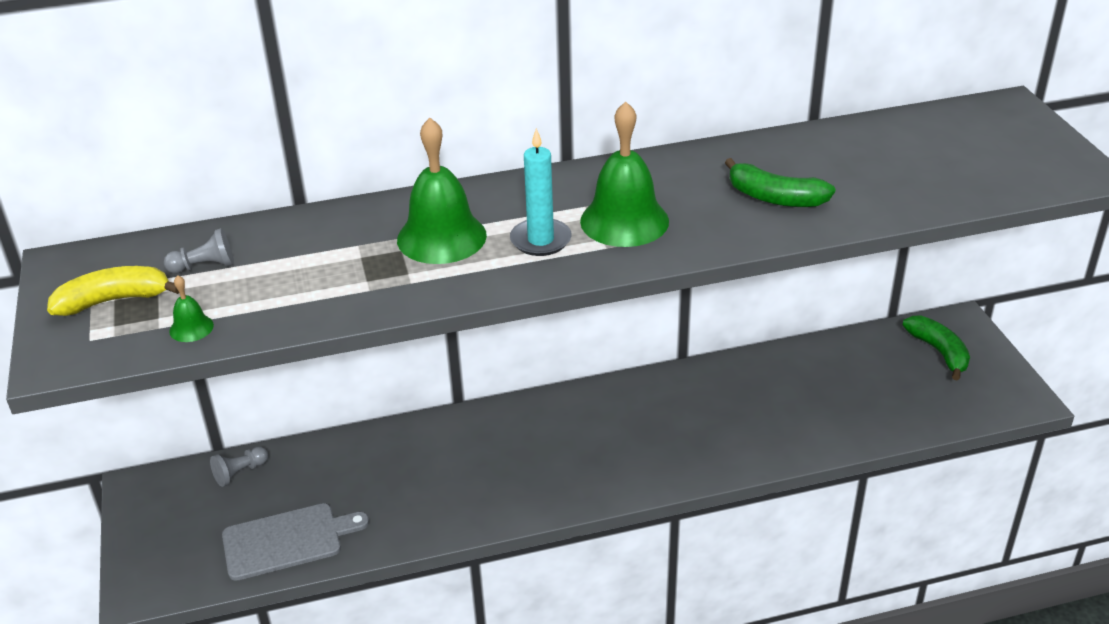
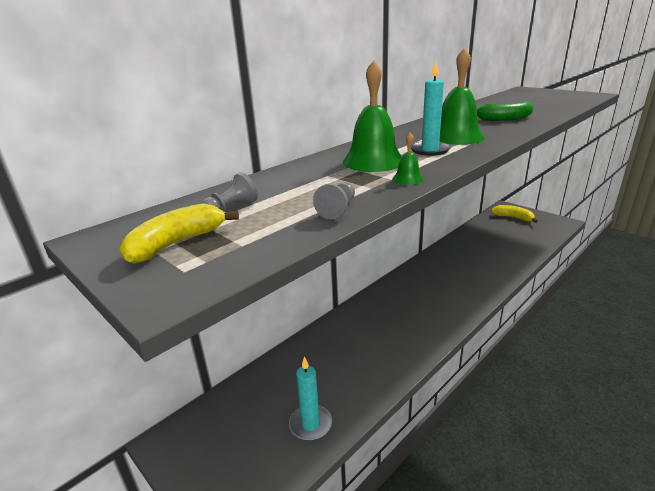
camera: 30 degrees left, 10 degrees down
(191, 328) = (271, 237): green bell -> green bell (407, 179)
(240, 473) = (237, 397): grey pawn -> grey pawn (338, 209)
(287, 540) = (310, 424): grey cutting board -> turquoise candle
(939, 352) = (513, 218): green banana -> yellow banana

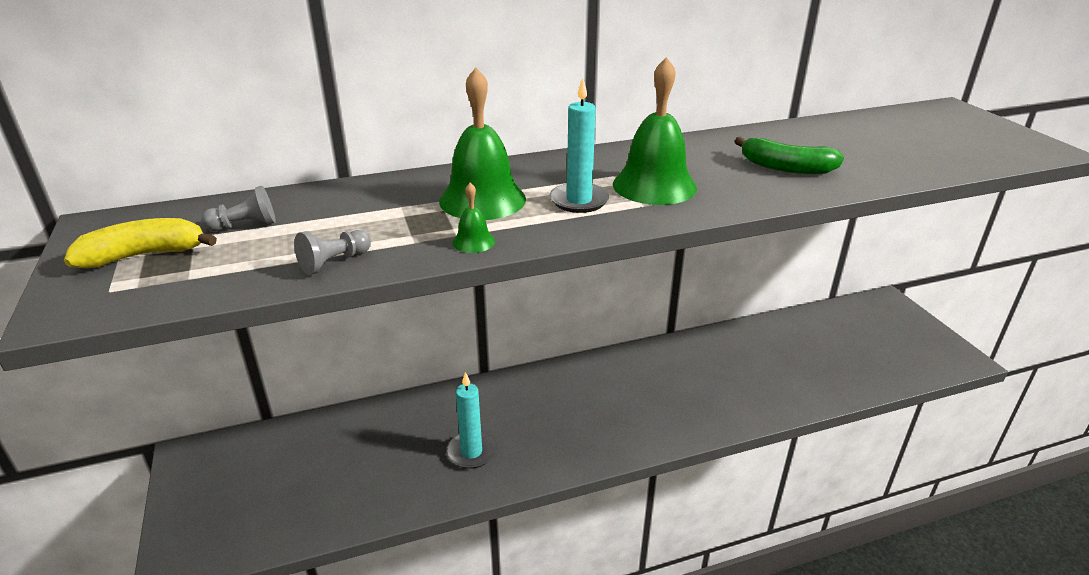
camera: 25 degrees right, 5 degrees up
(310, 424) = (329, 503): turquoise candle -> turquoise candle (471, 452)
(513, 218) = (878, 323): yellow banana -> none

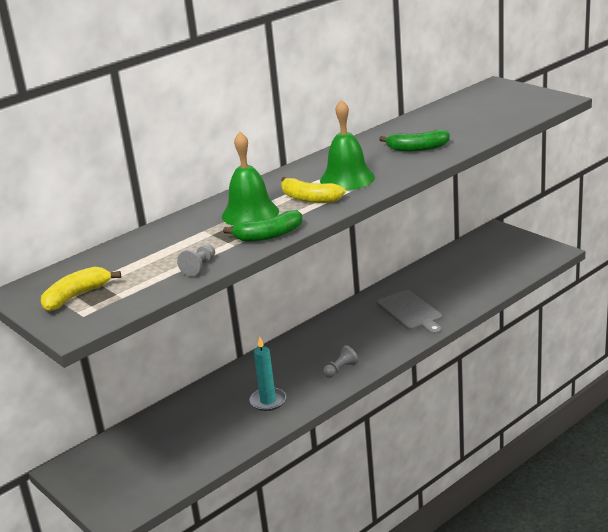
camera: 20 degrees left, 5 degrees down
(245, 225) = (117, 266): grey pawn -> grey pawn (340, 369)
(473, 242) = (269, 235): green bell -> green banana
(579, 201) = (309, 198): turquoise candle -> yellow banana
(722, 383) = (410, 312): none -> grey cutting board

